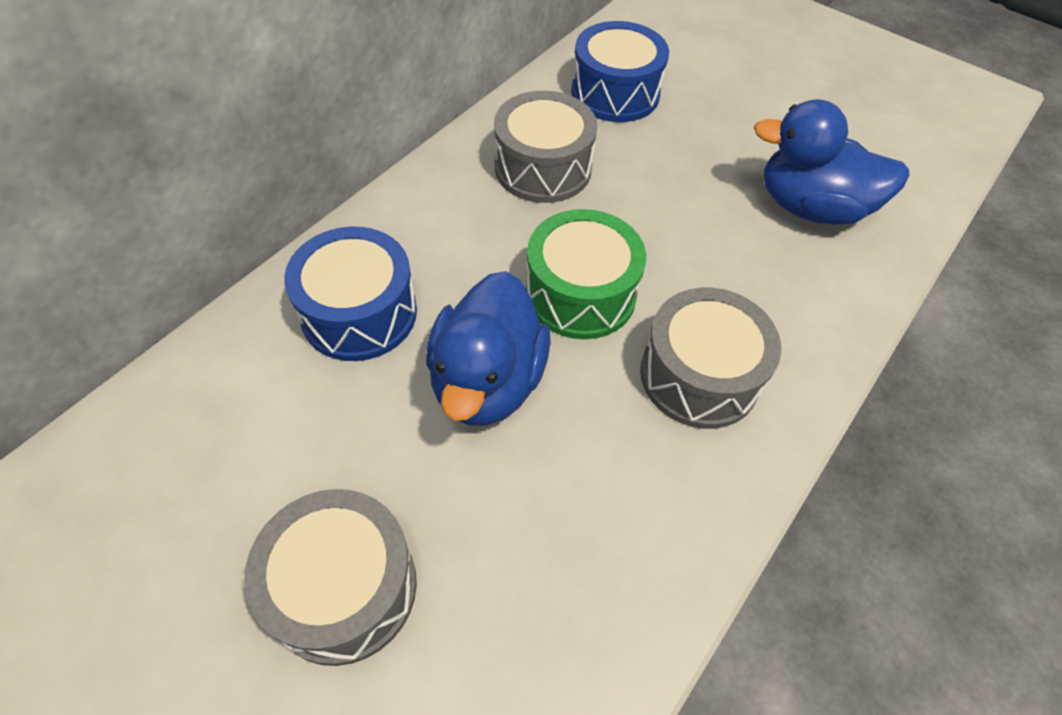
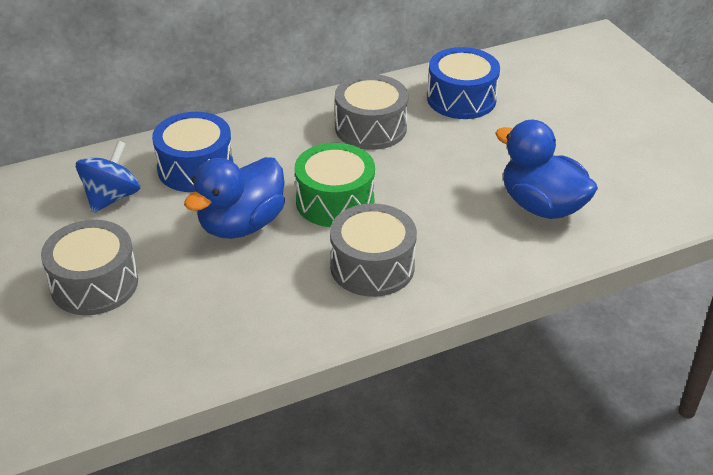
camera: 30 degrees right, 15 degrees down
(267, 413) = (112, 197): none -> blue spinning top

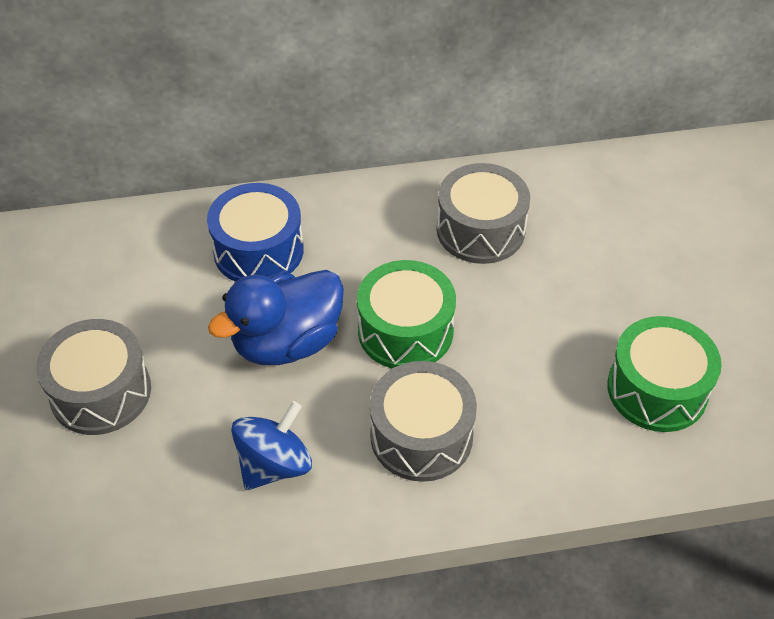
camera: 15 degrees right, 10 degrees up
(112, 197) = (153, 274): blue spinning top -> blue spinning top (274, 465)
(461, 99) = (605, 206): blue drum -> none
(541, 206) = (657, 389): blue duck -> green drum

